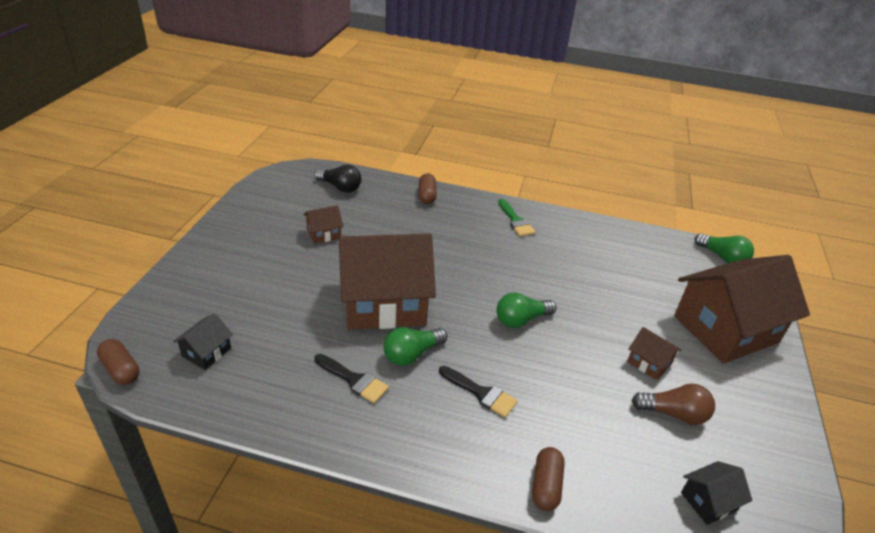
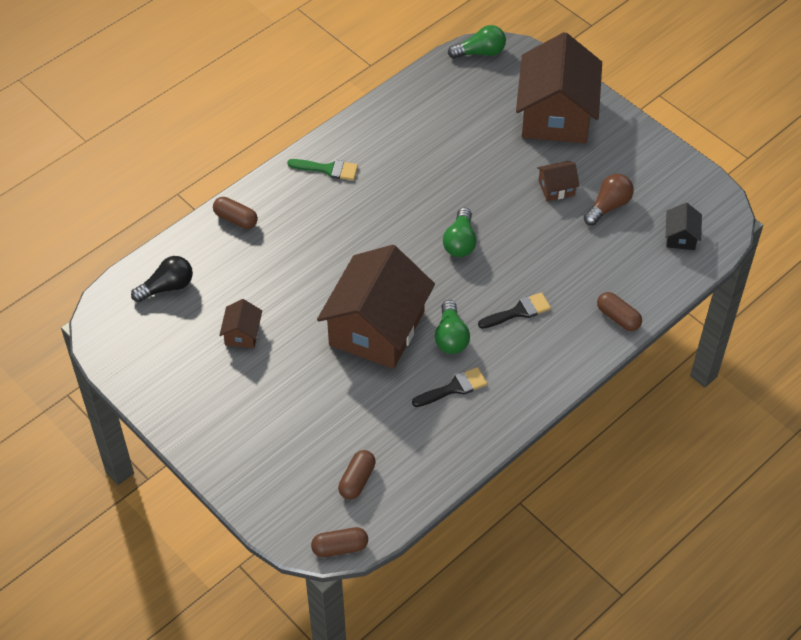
camera: 55 degrees left, 15 degrees up
(206, 352) = (357, 480): black house -> brown capsule

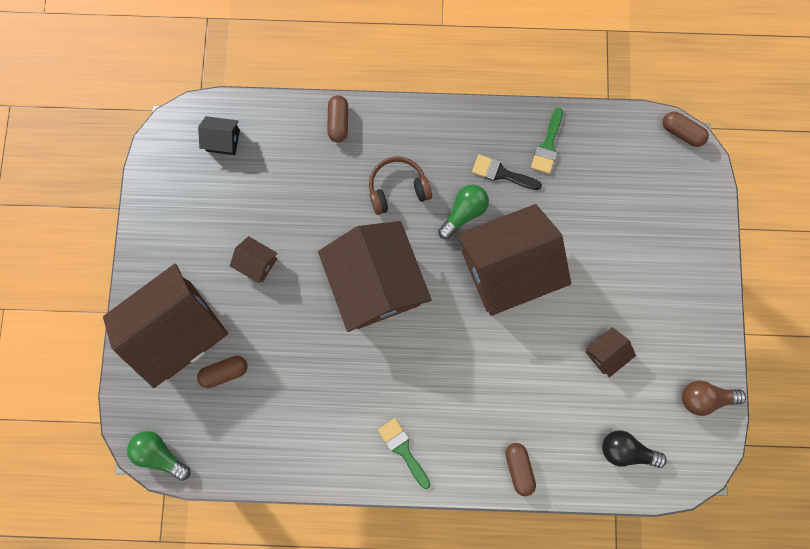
camera: 135 degrees left, 25 degrees up
(357, 480) = (629, 167): brown capsule -> brown capsule (225, 372)
(441, 439) = (547, 146): none -> green brush
(460, 242) = (376, 283): green light bulb -> brown house
(518, 311) = (397, 189): black brush -> brown headphones
(608, 206) = (240, 212): brown light bulb -> brown light bulb (704, 397)
(681, 237) = (223, 140): black house -> black house turned 45 degrees clockwise

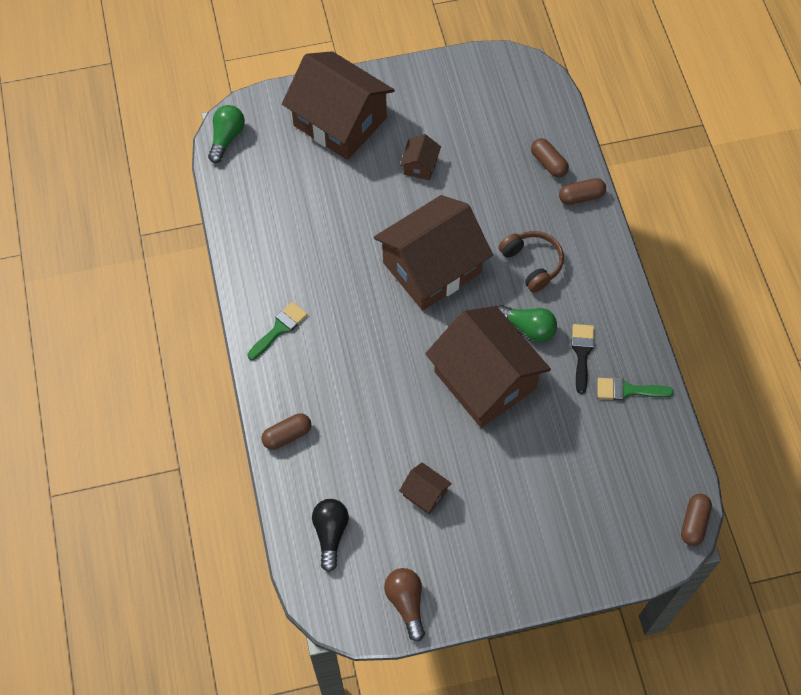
camera: 75 degrees right, 15 degrees down
(223, 140) = (527, 108): black house -> none
(225, 372) = (311, 167): brown capsule -> brown capsule (548, 163)

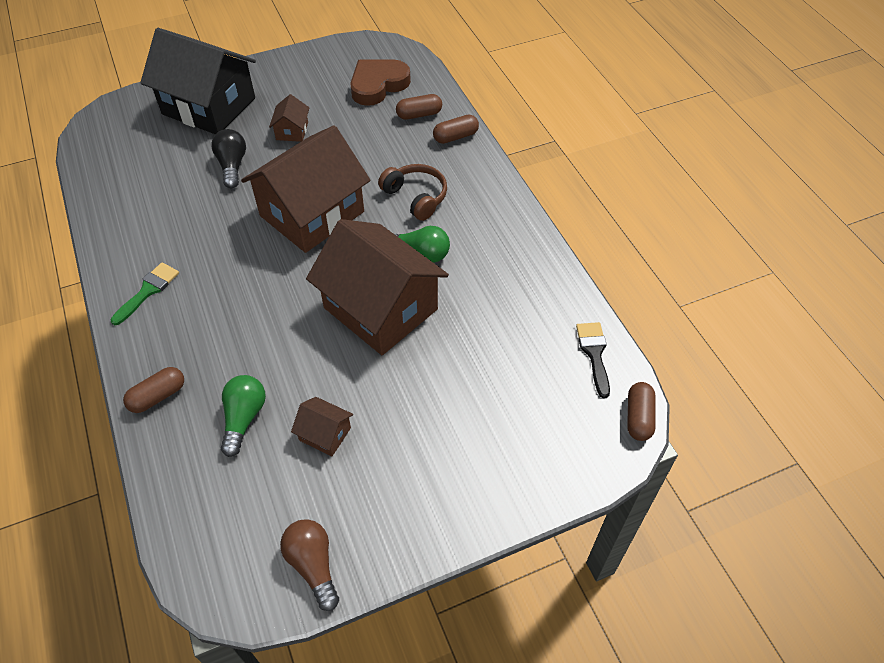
camera: 10 degrees left, 10 degrees down
(226, 138) = (92, 132): green light bulb -> green light bulb (244, 418)
(330, 534) = (213, 497): black light bulb -> black light bulb (232, 166)
(340, 122) = (209, 106): brown house -> black house
(511, 119) = (378, 85): none -> brown heart
(548, 163) = (419, 114): brown capsule -> brown capsule turned 60 degrees counterclockwise
(582, 353) = (481, 268): black brush -> black brush (594, 353)
(628, 390) = (536, 296): green brush -> none

